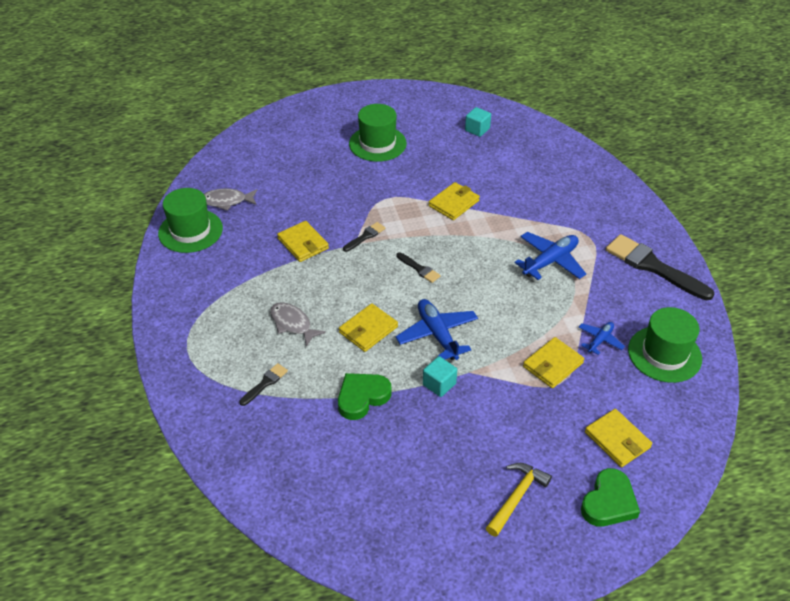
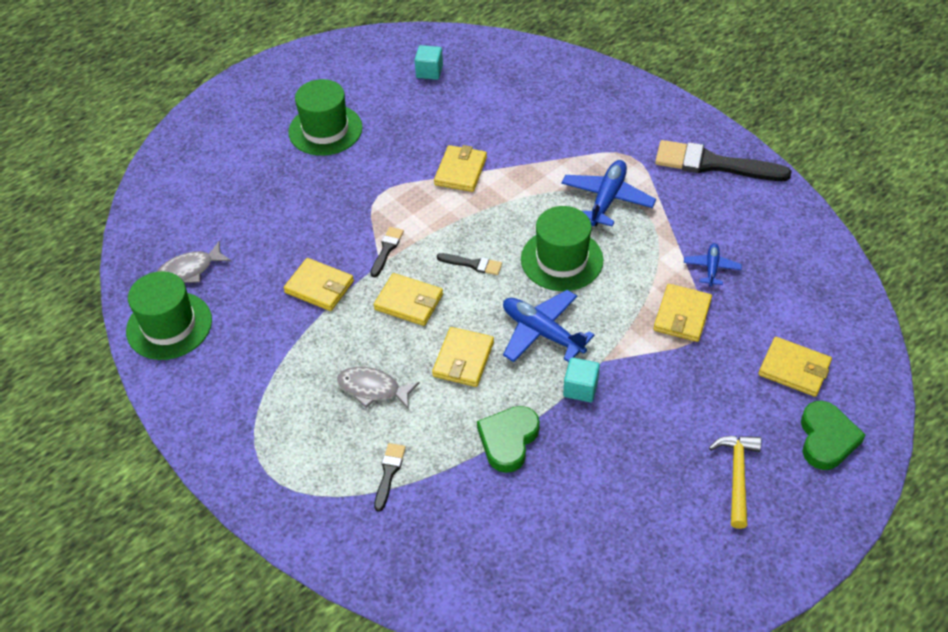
camera: 25 degrees left, 5 degrees up
(356, 276) = (409, 302): none -> yellow wallet
(664, 354) = (782, 256): green hat -> green hat (561, 259)

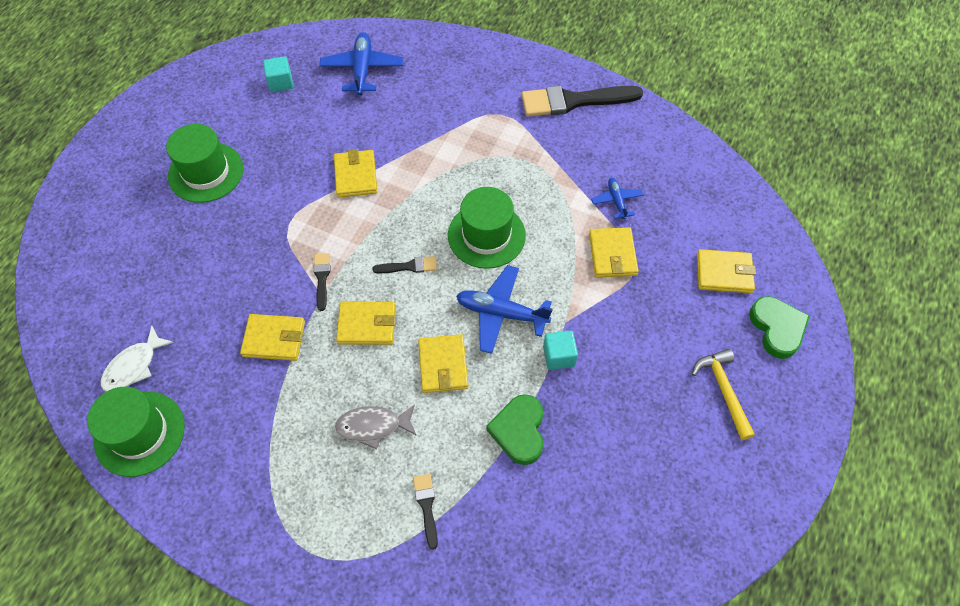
camera: 25 degrees left, 10 degrees up
(189, 270) = (134, 366): grey fish -> white fish
(607, 199) = (499, 163): blue plane -> blue plane (362, 69)

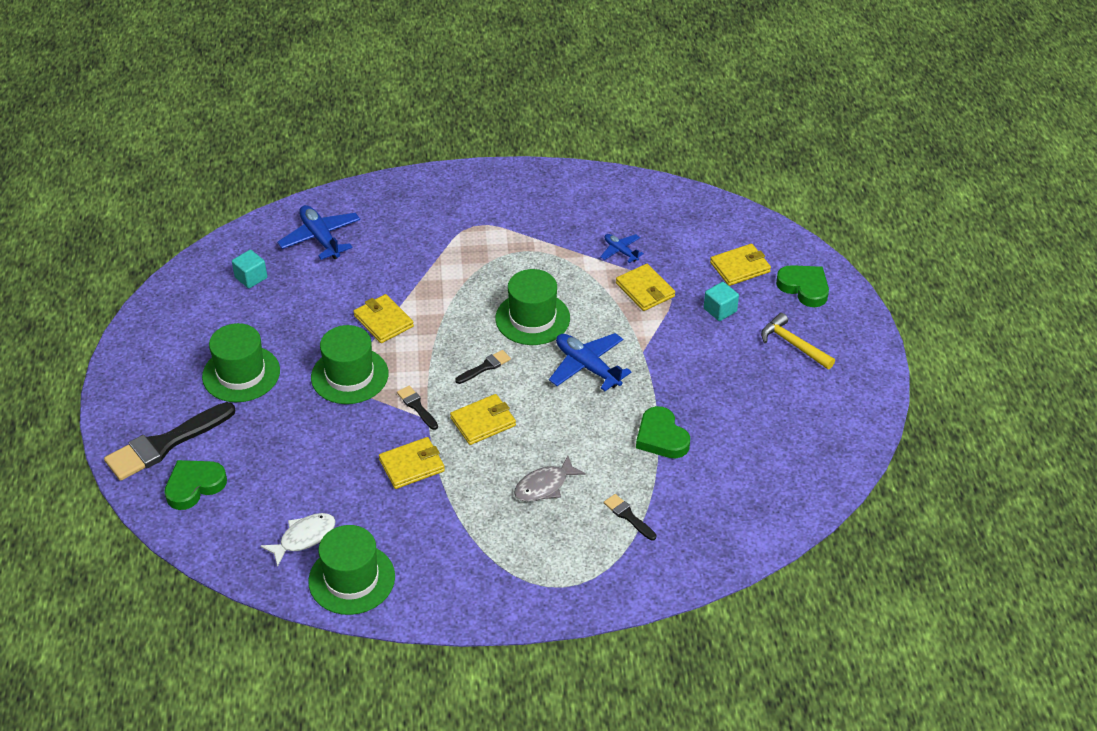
camera: 30 degrees left, 15 degrees down
(90, 265) = (194, 486): none -> green heart
(134, 366) = (304, 538): white fish -> white fish turned 135 degrees counterclockwise
(289, 217) = (349, 375): none -> green hat
(443, 365) = (568, 421): yellow wallet -> none
(501, 313) = (587, 367): blue plane -> blue plane turned 60 degrees clockwise
(558, 356) = (654, 376): turquoise cube -> turquoise cube (720, 310)
(574, 101) = (530, 192): black brush -> black brush (165, 444)

